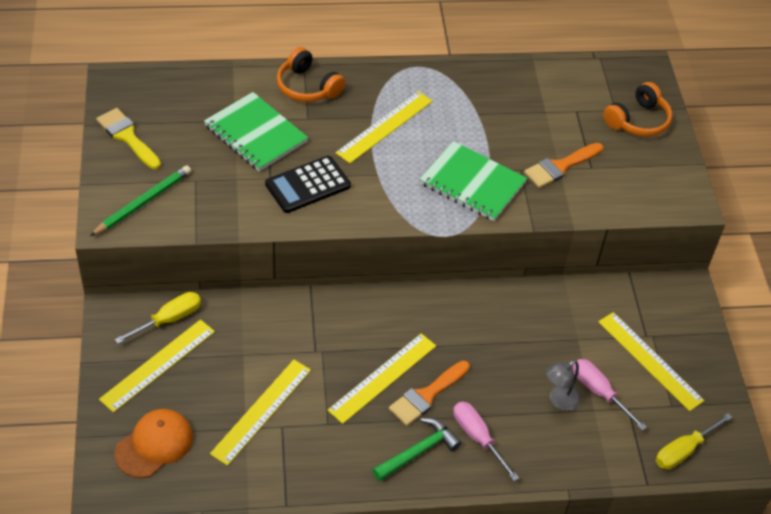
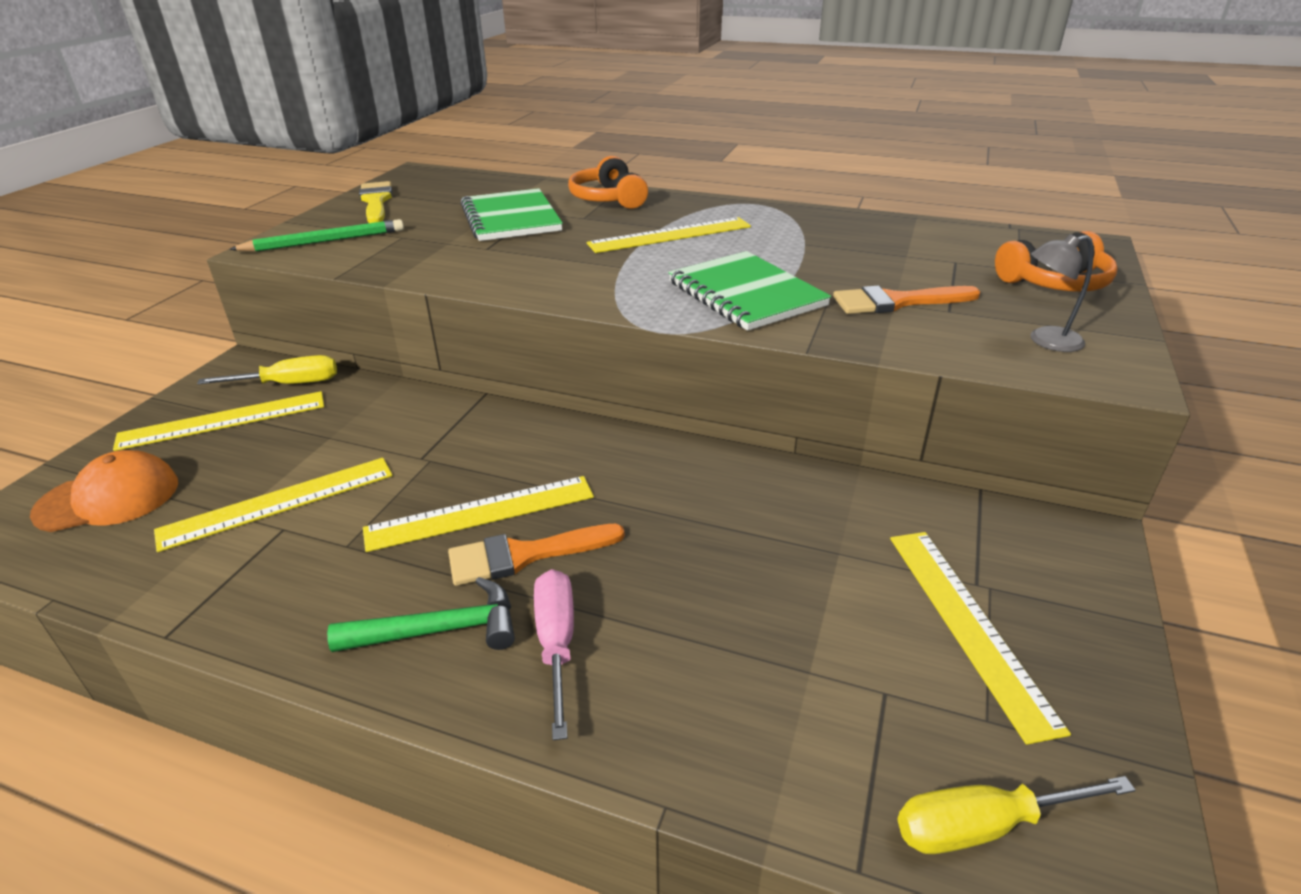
camera: 30 degrees right, 15 degrees down
(308, 185) = (523, 260): black calculator -> none
(559, 400) = (748, 633): grey lamp -> grey lamp (1046, 341)
(599, 392) = (836, 646): pink screwdriver -> none

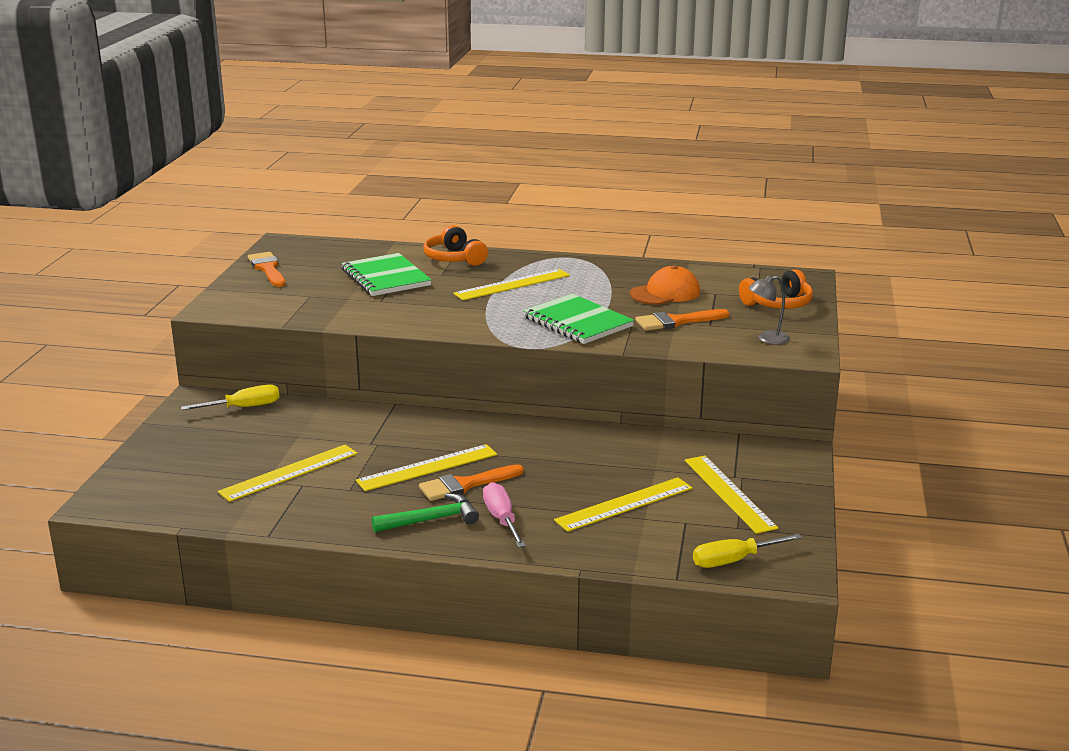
camera: 10 degrees left, 10 degrees down
(108, 498) = (169, 479): orange cap -> orange cap (665, 293)
(223, 420) = (212, 432): yellow ruler -> yellow ruler (624, 504)
(324, 241) = (252, 302): green pencil -> none
(376, 201) = (268, 269): yellow brush -> orange brush

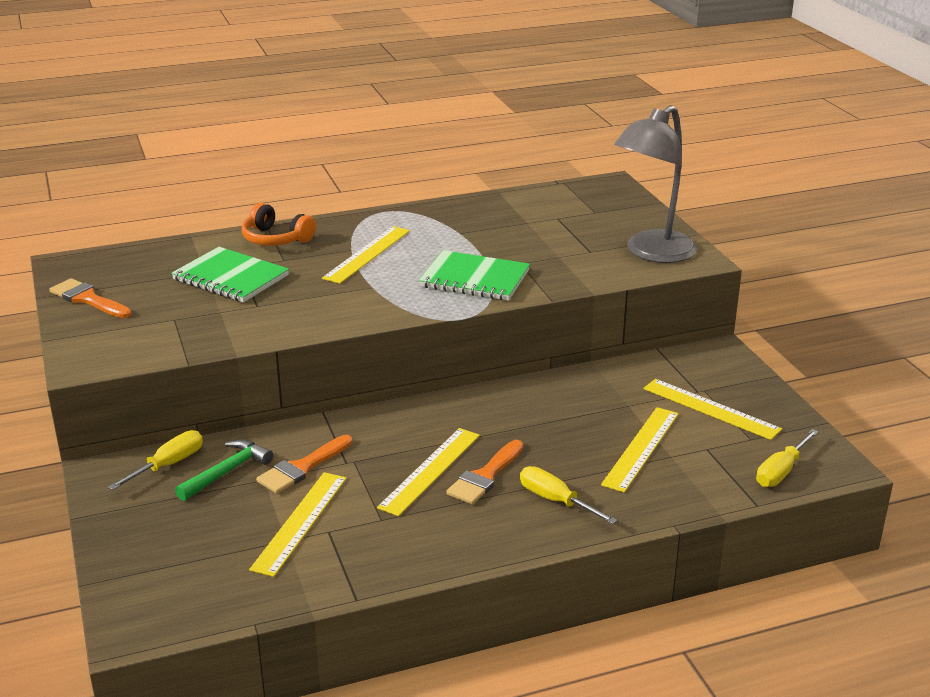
camera: 30 degrees left, 5 degrees up
(431, 520) = (494, 524): green hammer -> green hammer (227, 472)
(502, 519) = (556, 501): pink screwdriver -> yellow screwdriver
(665, 293) = (515, 228): orange cap -> none
(676, 321) = (559, 255): orange brush -> orange brush (302, 468)
(767, 339) = (652, 253): grey lamp -> grey lamp, size x2.32
(778, 304) = (620, 216): orange headphones -> none

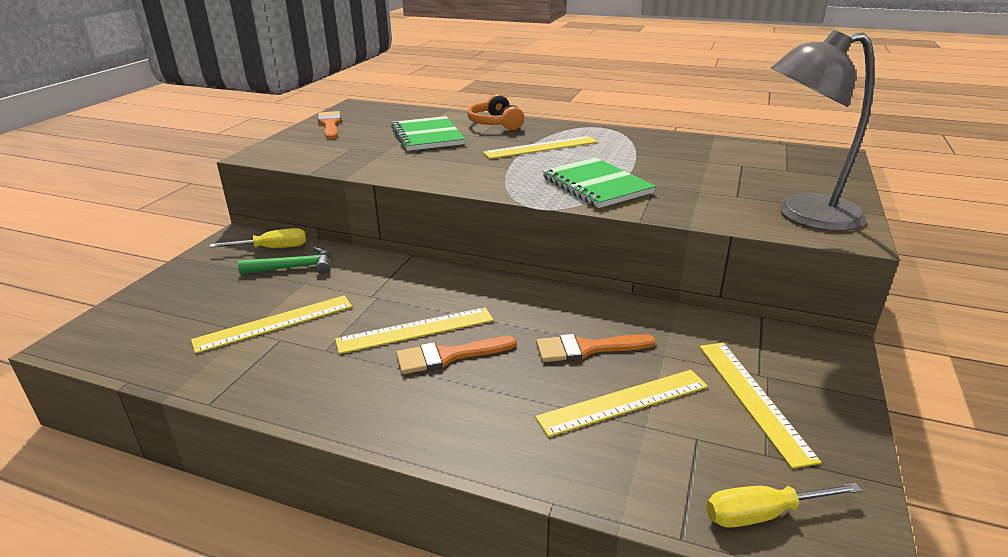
camera: 40 degrees right, 0 degrees up
(302, 468) = (338, 286): orange brush -> orange brush (587, 348)
(556, 501) = (474, 409): yellow screwdriver -> none

